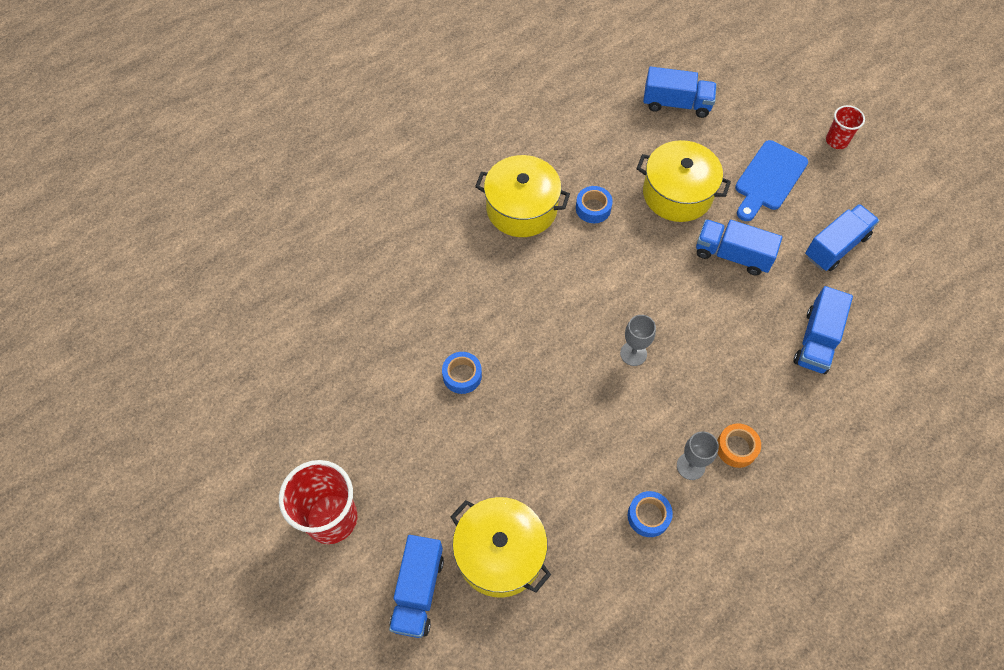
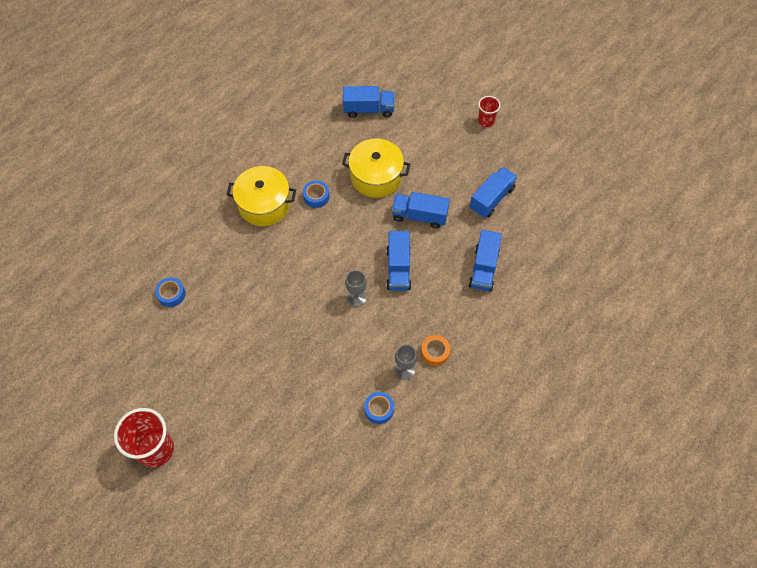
camera: 10 degrees left, 0 degrees up
(418, 591) = (224, 488): blue truck -> blue truck (398, 268)
(462, 375) = (236, 333): blue tape -> blue tape (171, 294)
(500, 553) = (278, 453): yellow pot -> none
(768, 179) = (440, 156): blue cutting board -> none

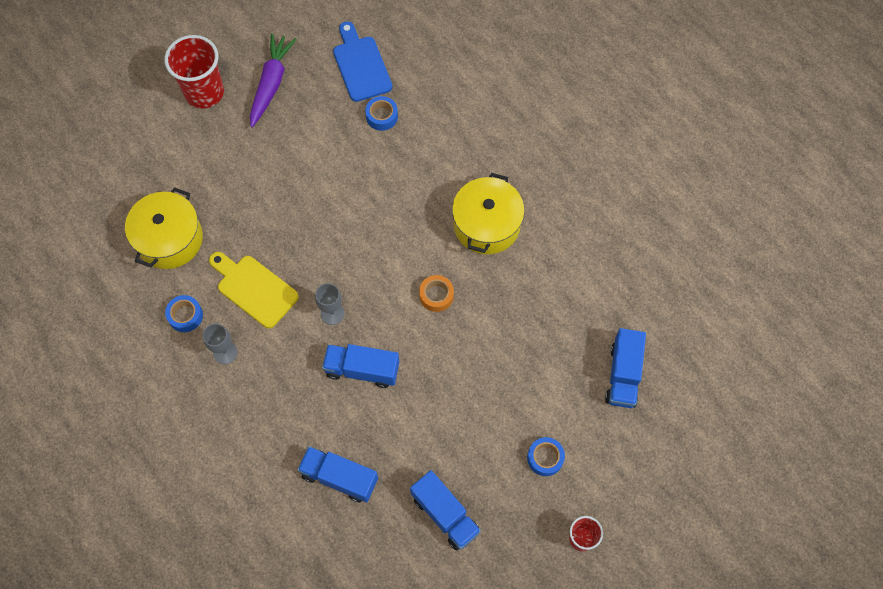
camera: 100 degrees right, 5 degrees up
(119, 320) = (361, 65): none -> blue cutting board
(142, 391) = (271, 83): none -> purple carrot
(316, 196) = (488, 287): blue tape -> blue tape (545, 458)
(345, 360) = (254, 289): none -> yellow cutting board
(376, 177) = (507, 366): yellow pot -> yellow pot (169, 239)
(419, 216) = (435, 411): blue truck -> none
(435, 352) = (238, 392): orange tape -> orange tape (436, 295)

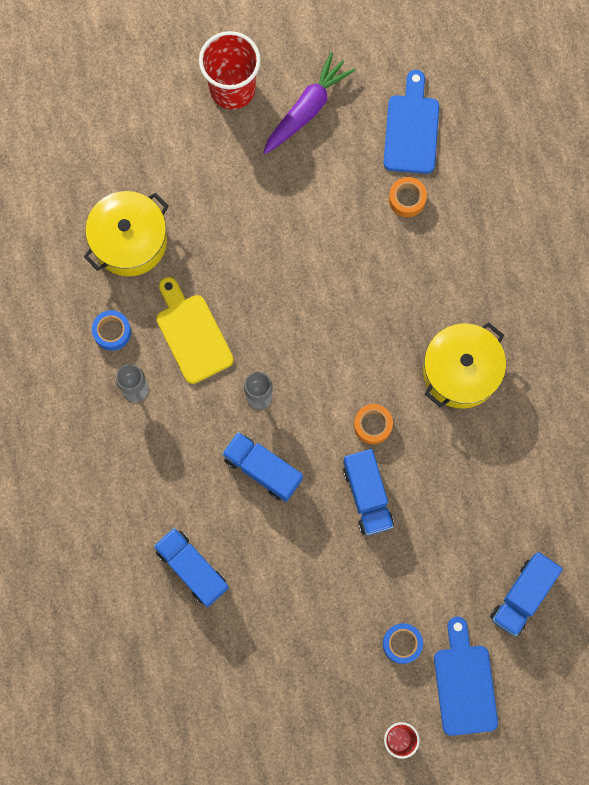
camera: 25 degrees right, 10 degrees up
(382, 116) = (407, 199): blue tape -> orange tape
(445, 514) = (277, 653): blue truck -> blue truck (367, 496)
(612, 466) = (464, 683): none -> blue cutting board

